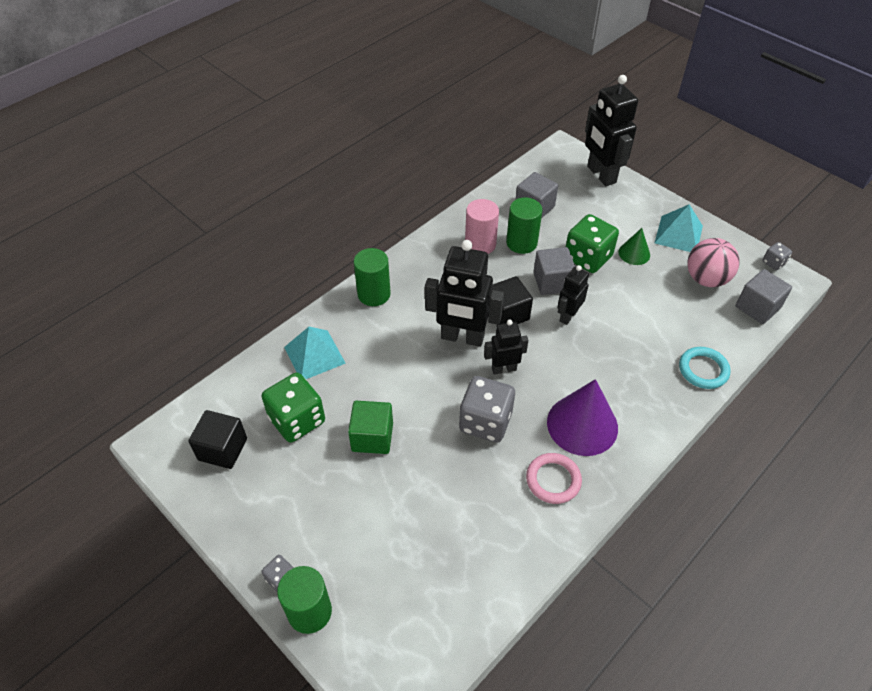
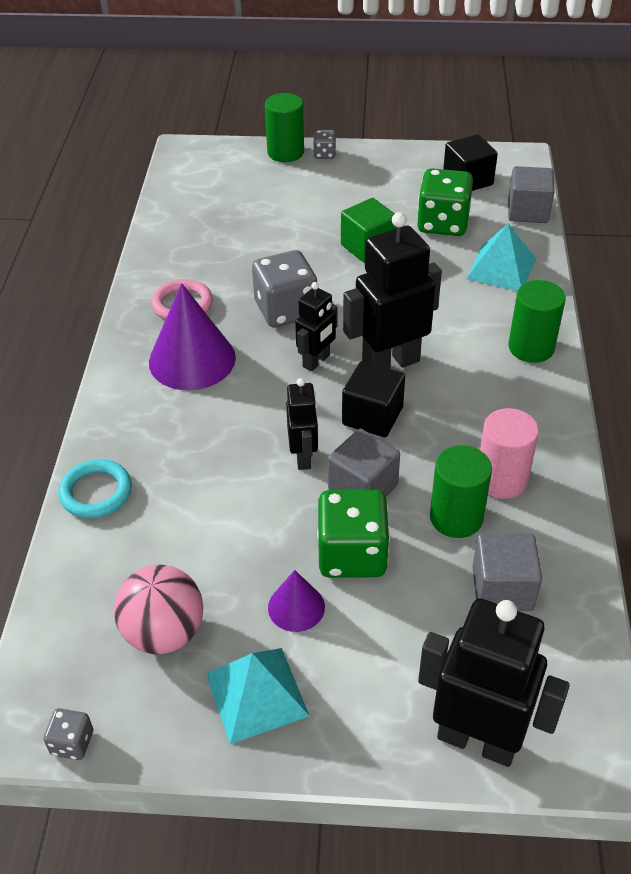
camera: 140 degrees right, 5 degrees down
(634, 253) = (296, 607): green cone -> purple cone
(757, 307) = (64, 632): grey cube -> grey cube (528, 211)

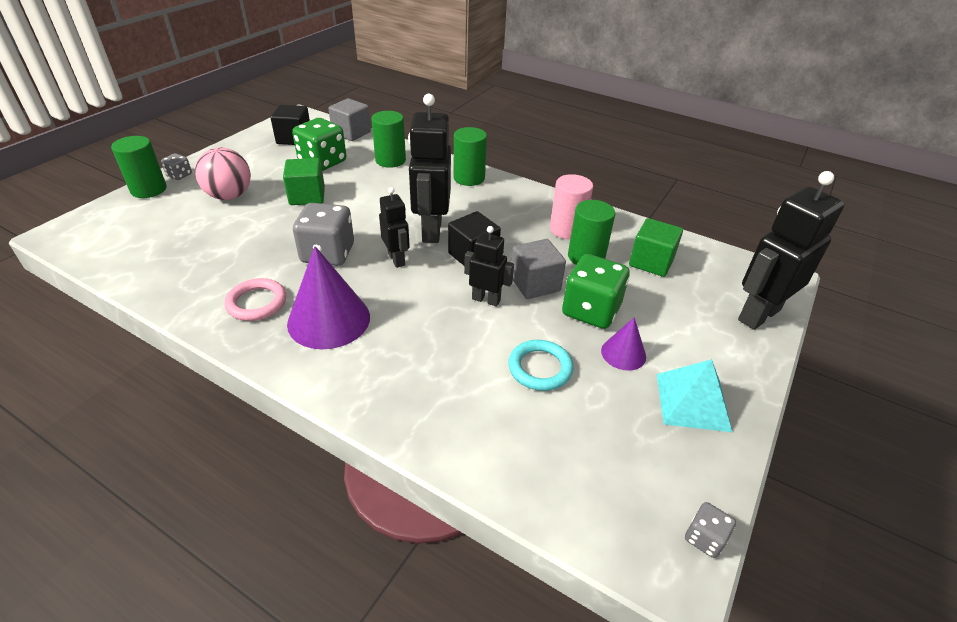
camera: 65 degrees left, 5 degrees down
(96, 492) = (432, 432): turquoise ring -> turquoise ring (540, 368)
(164, 632) = (613, 436): pink ball -> pink ball (229, 196)
(501, 268) = (390, 160): turquoise pyramid -> green cylinder
(502, 588) = (651, 262): grey cube -> green cube

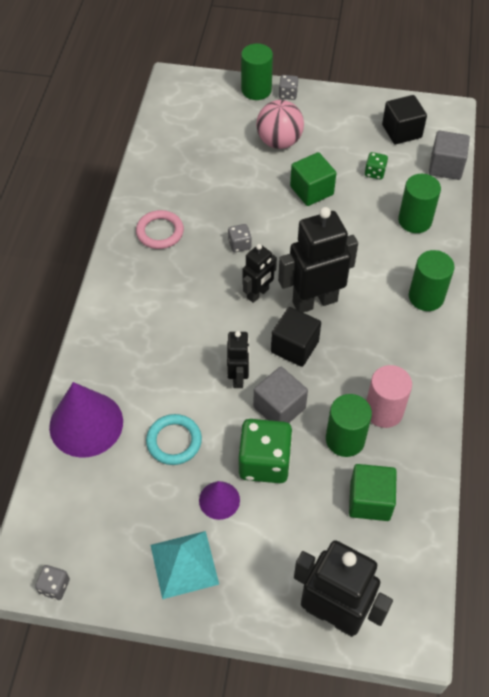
camera: 70 degrees right, 15 degrees up
(322, 162) = (375, 172): green dice -> green dice, size x0.48
(328, 254) = (239, 244): grey dice -> grey dice, size x0.48
(329, 320) = (163, 283): purple cone -> purple cone (86, 424)

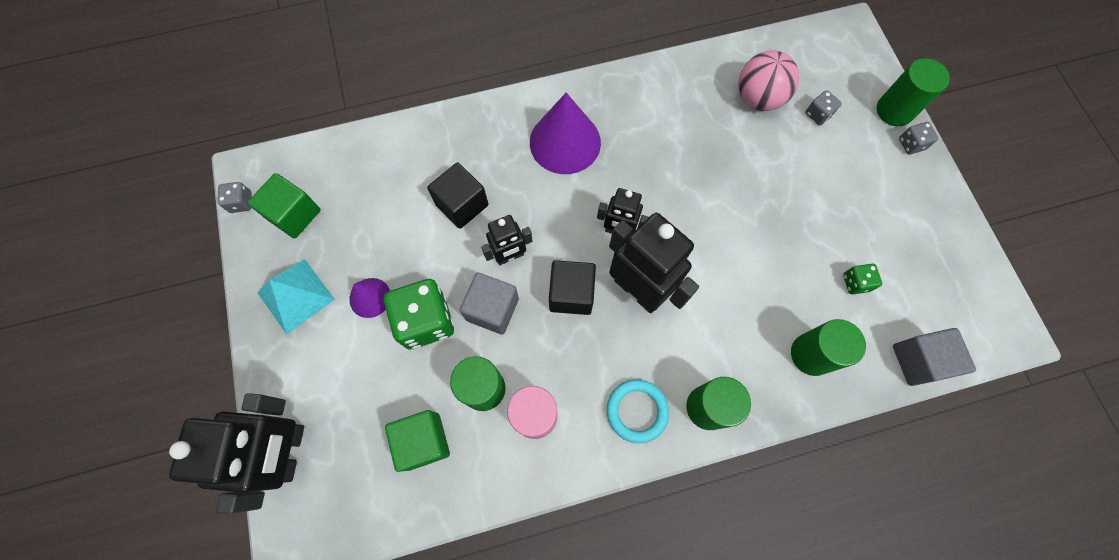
camera: 65 degrees right, 15 degrees up
(86, 424) = (402, 151): purple cone -> purple cone (565, 142)
(160, 232) = (645, 109): pink ring -> none
(174, 441) = (415, 231): turquoise ring -> turquoise ring (637, 411)
(239, 244) = (671, 187): grey dice -> grey dice (818, 114)
(279, 141) = (834, 165): pink ball -> pink ball (758, 98)
(311, 190) = (786, 226): green cube -> green cube (294, 214)
(401, 131) = (941, 288): black cube -> black cube (462, 204)

